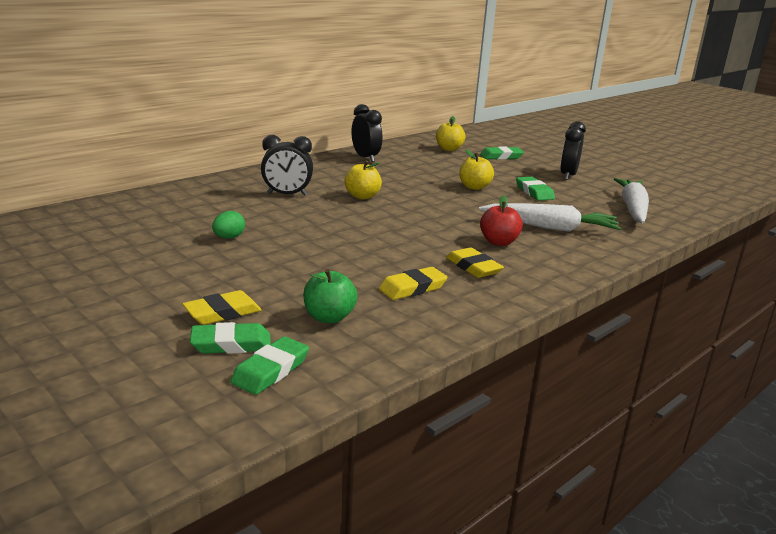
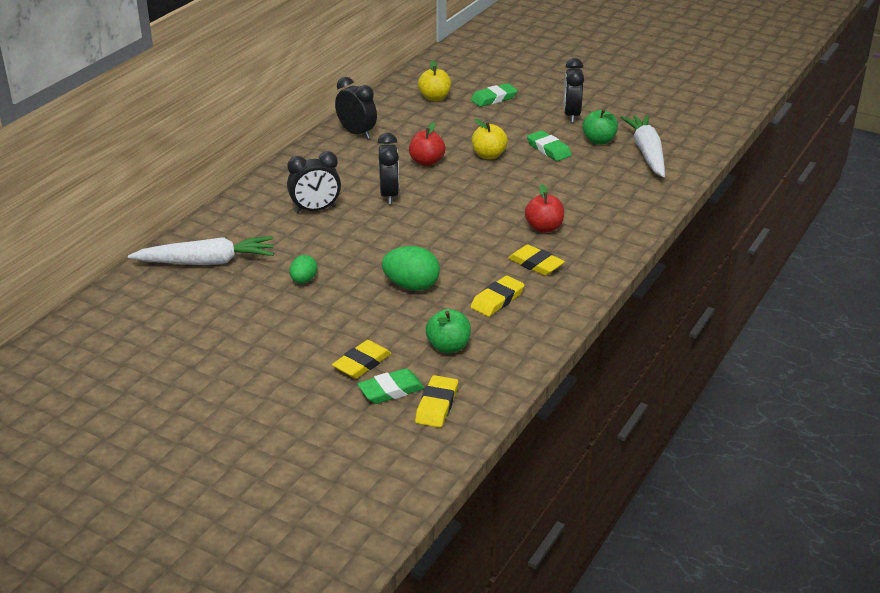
camera: 15 degrees left, 10 degrees up
(271, 370) = (437, 405): green eraser -> yellow eraser
(330, 260) = (411, 286): none -> green egg
(362, 196) = (389, 195): yellow apple -> black clock
(413, 182) = (426, 162): none -> red apple
(550, 228) = (582, 197): white carrot -> white carrot (207, 262)
(587, 194) = (599, 141): none -> green apple

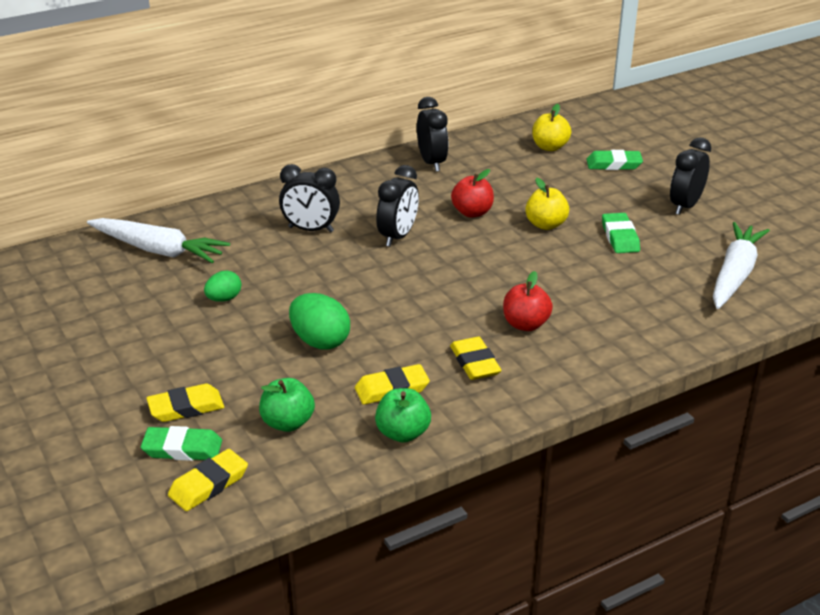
camera: 30 degrees right, 0 degrees up
(599, 141) = (689, 244): green apple -> green apple (403, 433)

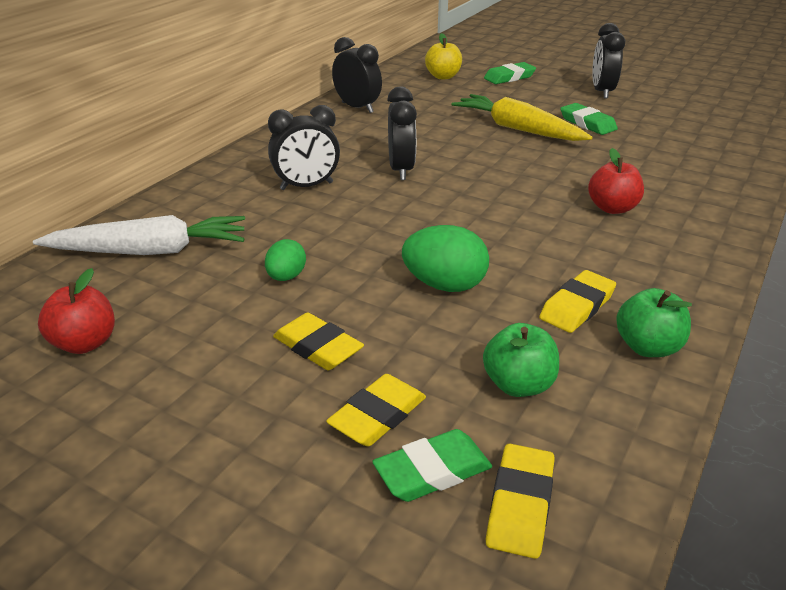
camera: 30 degrees left, 0 degrees up
(472, 212) = (443, 135): red apple -> red apple (85, 343)
(475, 363) = (617, 254): yellow eraser -> yellow eraser (318, 347)
(545, 224) = (517, 129): yellow apple -> yellow carrot
(734, 274) = (706, 127): white carrot -> none

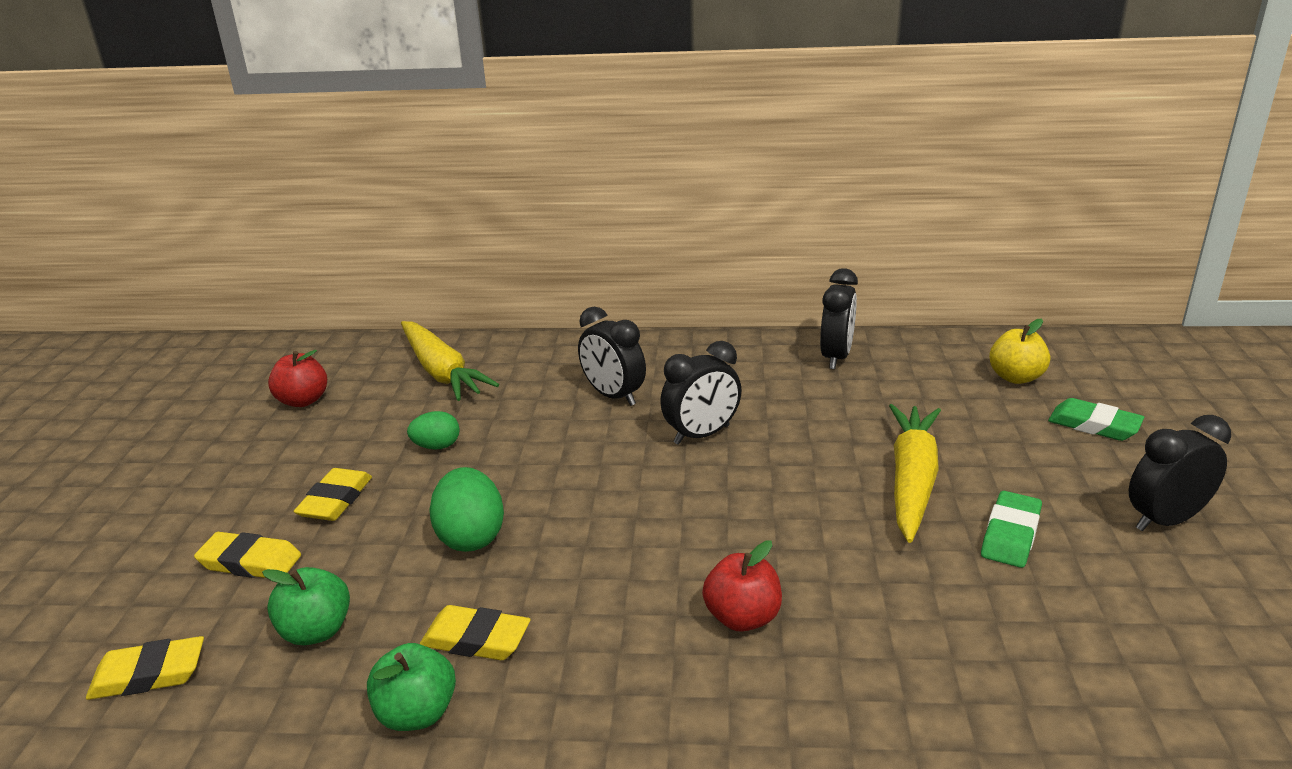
camera: 65 degrees right, 5 degrees down
(150, 251) = (442, 372): white carrot -> yellow carrot
(432, 471) = (185, 612): green eraser -> none

